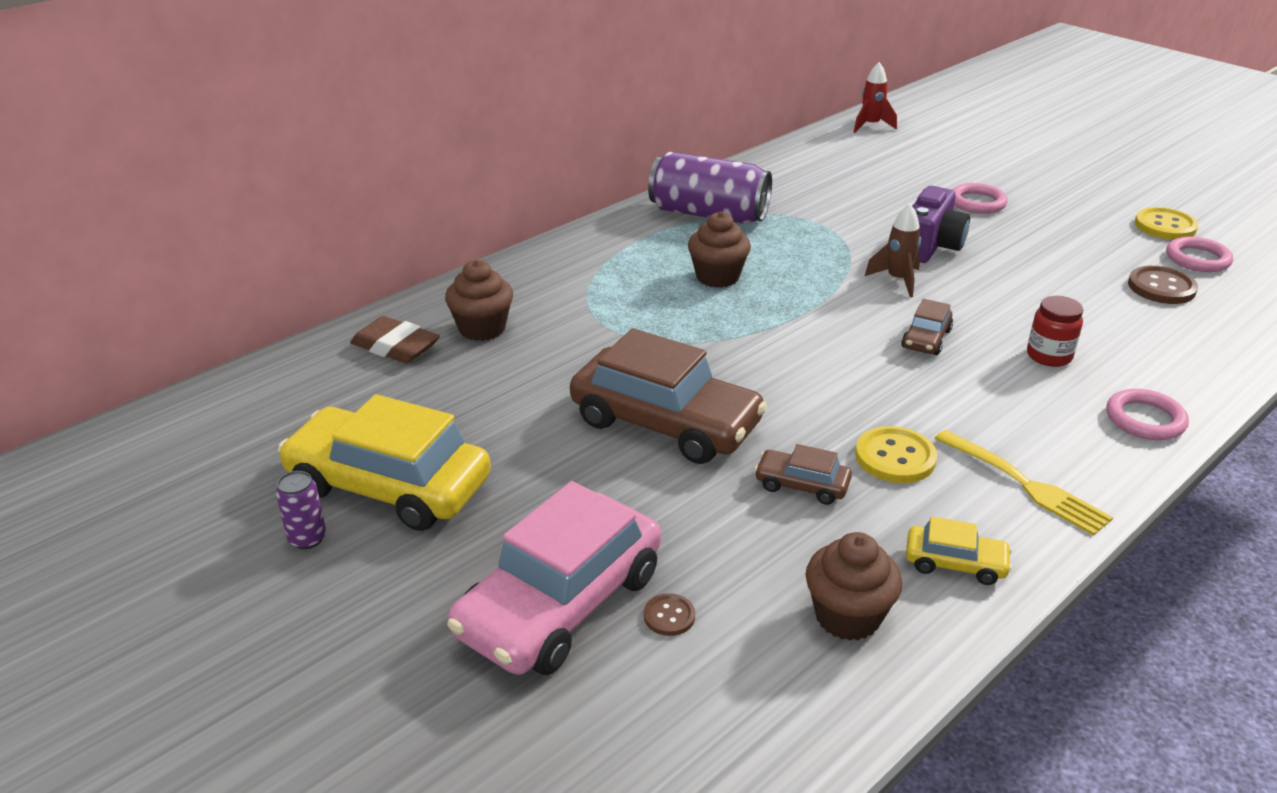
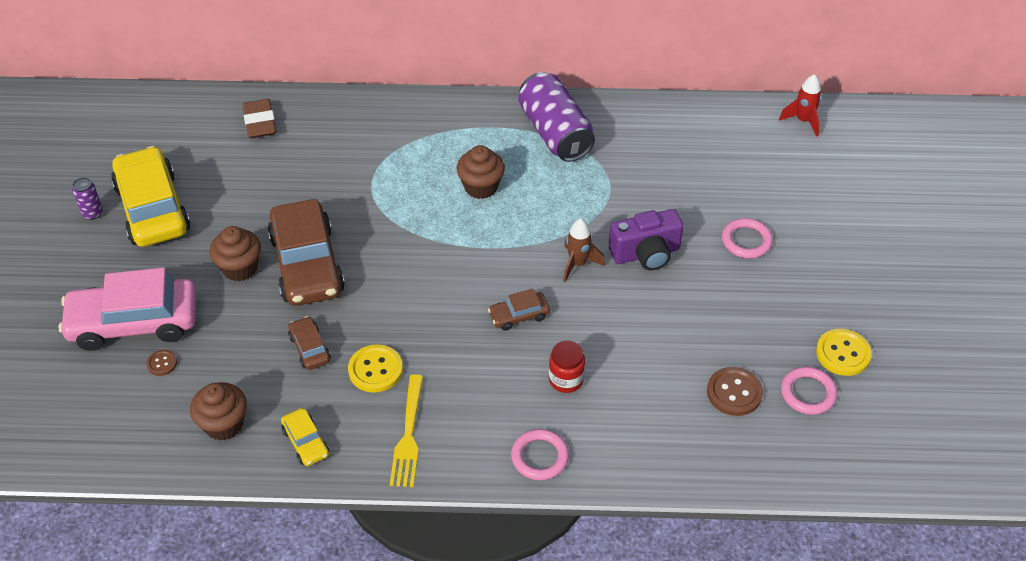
camera: 45 degrees right, 15 degrees up
(482, 328) = (312, 138): brown cupcake -> brown cupcake (240, 268)

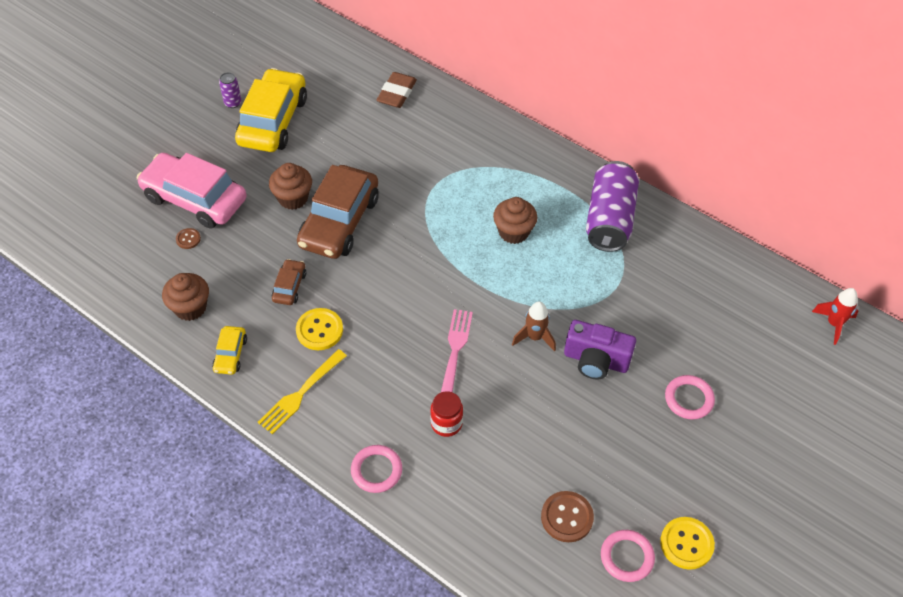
camera: 35 degrees right, 5 degrees up
(519, 315) = (455, 351): brown car -> pink fork

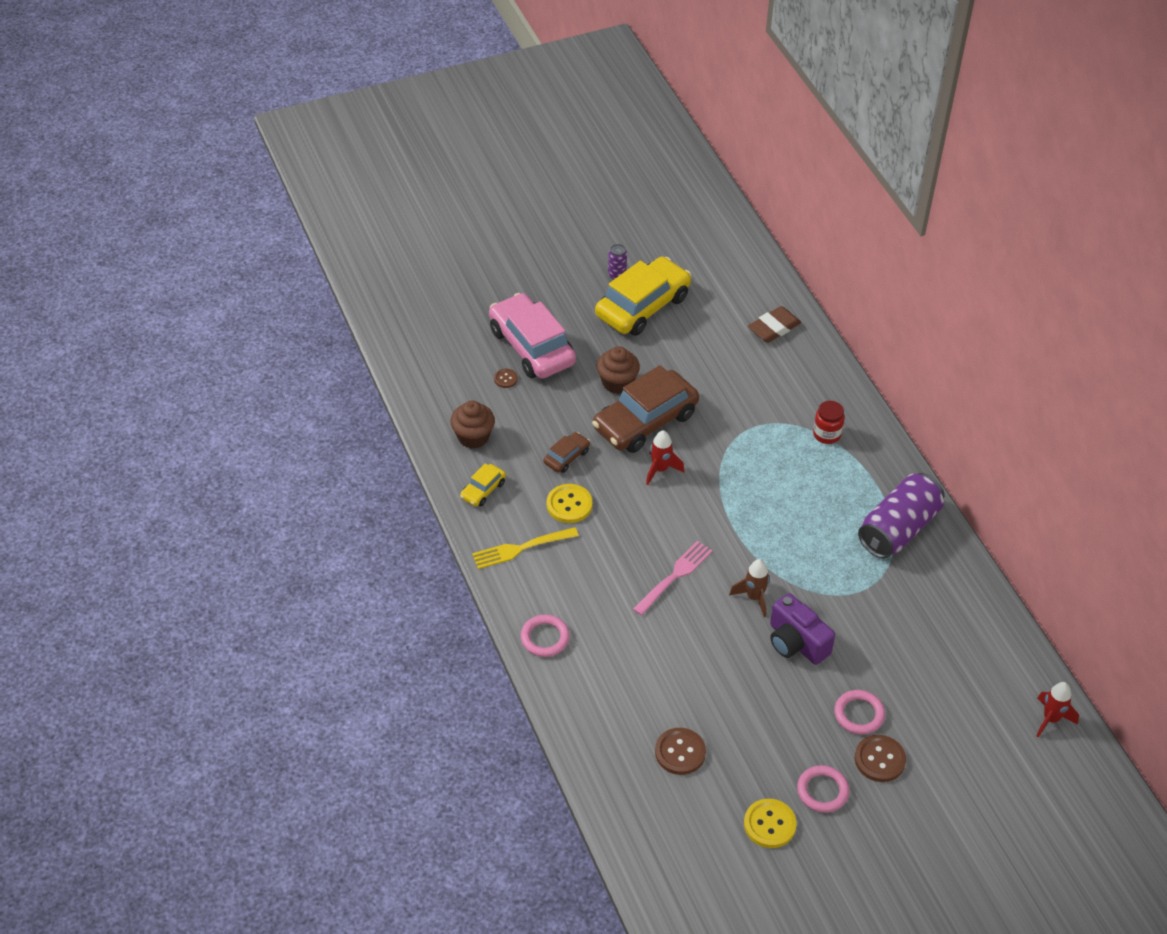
camera: 30 degrees right, 5 degrees down
(380, 259) = (660, 469): none -> red rocket
(446, 423) = (627, 630): red jar -> red jar (827, 434)
(513, 232) = (798, 500): brown cupcake -> none
(627, 557) = (710, 808): pink ring -> pink ring (822, 791)
(732, 431) = (879, 759): none -> brown button

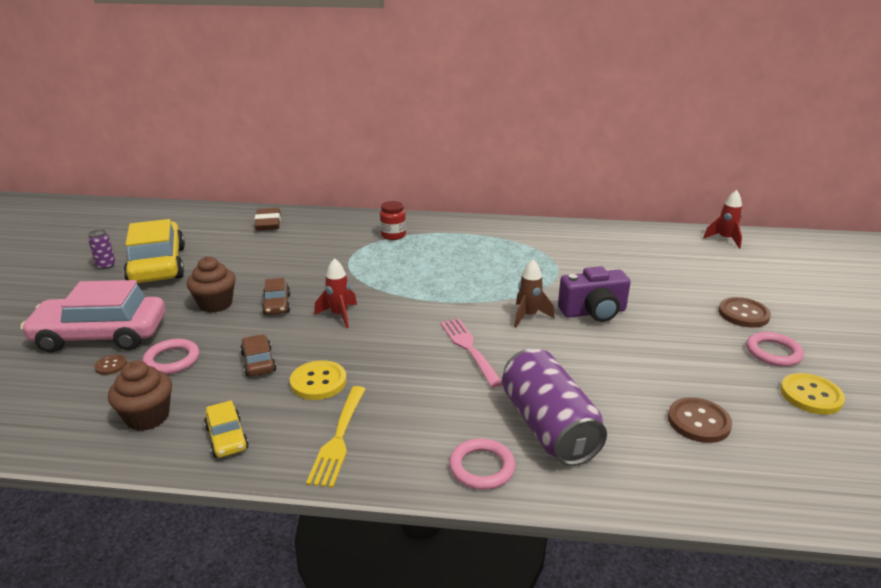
camera: 60 degrees left, 20 degrees down
(645, 421) = (277, 305): brown car -> brown car, size x0.46
(859, 714) = (689, 308): pink ring -> pink ring (172, 360)
(898, 529) = (510, 238): purple can -> purple can (548, 427)

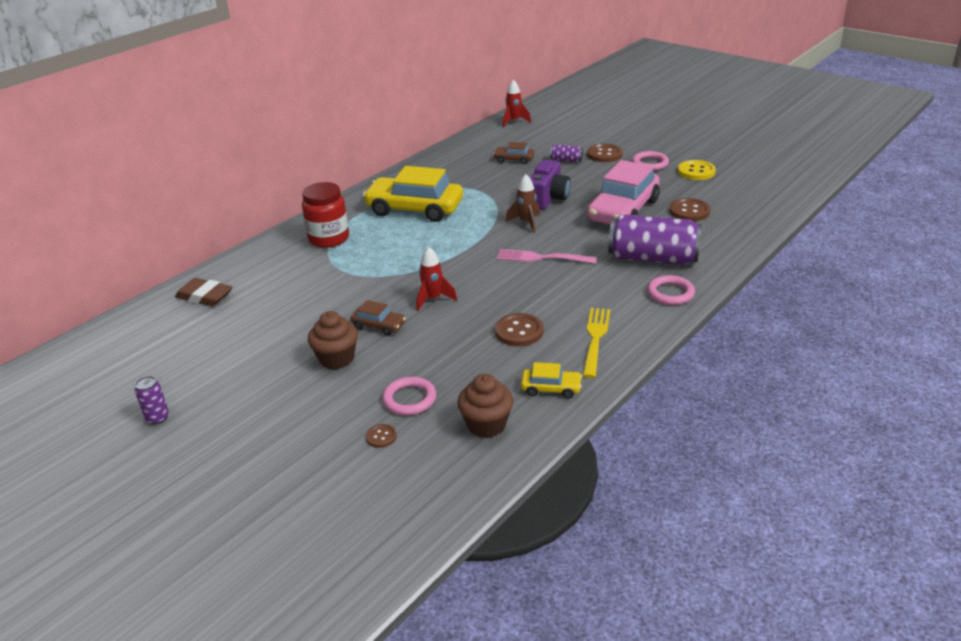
camera: 55 degrees left, 5 degrees up
(101, 335) = (316, 437): pink car -> pink car (623, 211)
(157, 265) = (206, 382): yellow car -> yellow car (414, 209)
(258, 362) = (462, 354): brown car -> brown car (514, 159)
(318, 382) = (519, 331): yellow button -> brown button
(339, 438) = (595, 339): yellow fork -> yellow fork turned 120 degrees counterclockwise
(393, 235) = (329, 238): red jar -> red jar, size x1.59
(691, 295) = (566, 160): none -> purple can

